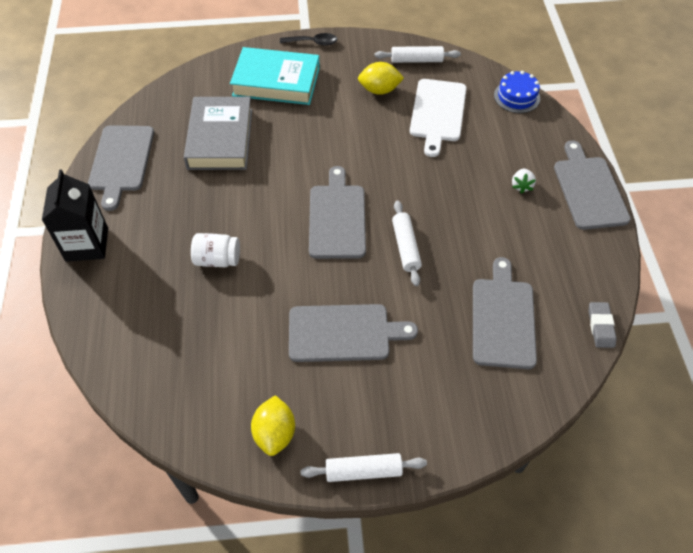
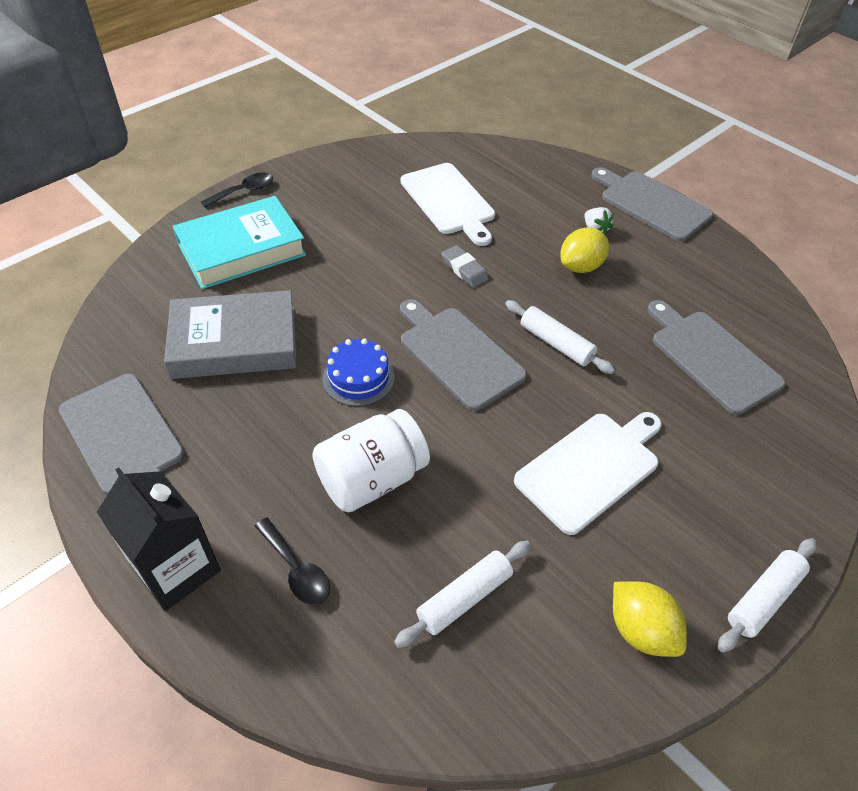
camera: 40 degrees left, 5 degrees down
(138, 281) = (296, 569): none -> black spoon
(217, 259) = (371, 479): white jar -> white jar, size x1.51
(220, 138) = (235, 342): grey book -> grey book turned 60 degrees counterclockwise
(344, 333) = (591, 468): grey cutting board -> white cutting board
(379, 90) = (367, 206): yellow lemon -> yellow lemon (580, 266)
(416, 60) = (375, 162): white rolling pin -> white rolling pin (464, 598)
(517, 97) = (505, 154): blue cake -> blue cake (358, 378)
(600, 326) = (789, 315): grey eraser -> grey eraser (464, 269)

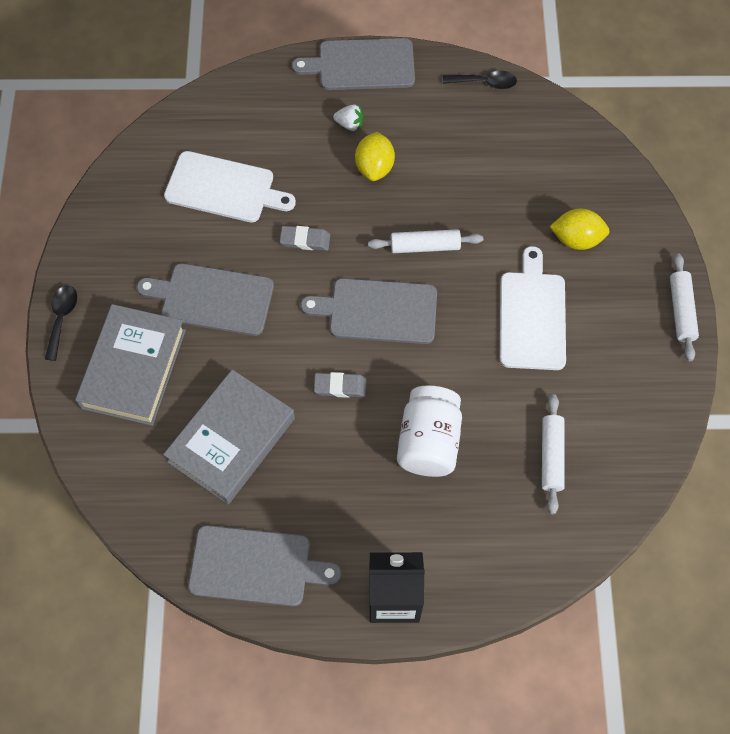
camera: 45 degrees left, 15 degrees up
(241, 249) = (134, 368): turquoise book -> grey book
(296, 569) = (454, 531): black spoon -> black spoon (485, 83)
(358, 378) = (340, 387): blue cake -> grey eraser
(640, 630) = (645, 386): yellow lemon -> yellow lemon (576, 239)
(711, 358) = (520, 171): grey cutting board -> grey cutting board (212, 299)

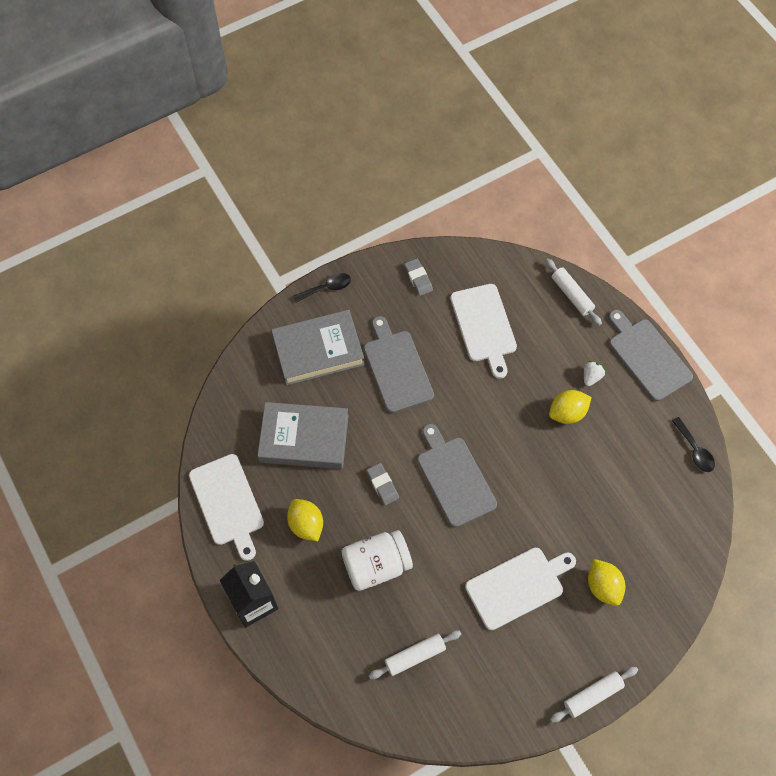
camera: 60 degrees right, 0 degrees up
(256, 566) = (227, 503): grey cutting board -> white cutting board
(305, 240) = (478, 400): grey eraser -> grey eraser (418, 278)
(336, 491) = (306, 524): none -> yellow lemon
(349, 124) = (591, 377): white strawberry -> white strawberry turned 135 degrees counterclockwise
(425, 246) = (526, 482): white rolling pin -> white rolling pin (571, 295)

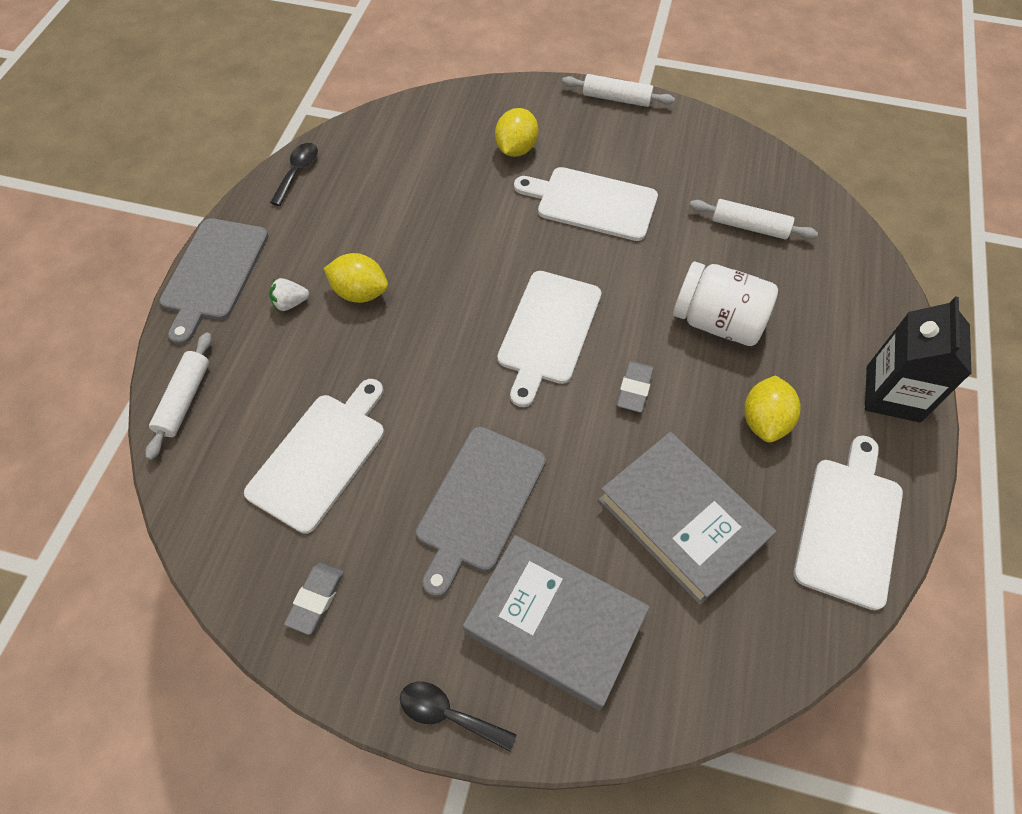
camera: 135 degrees left, 5 degrees down
(454, 478) = (548, 331): grey cutting board -> white cutting board

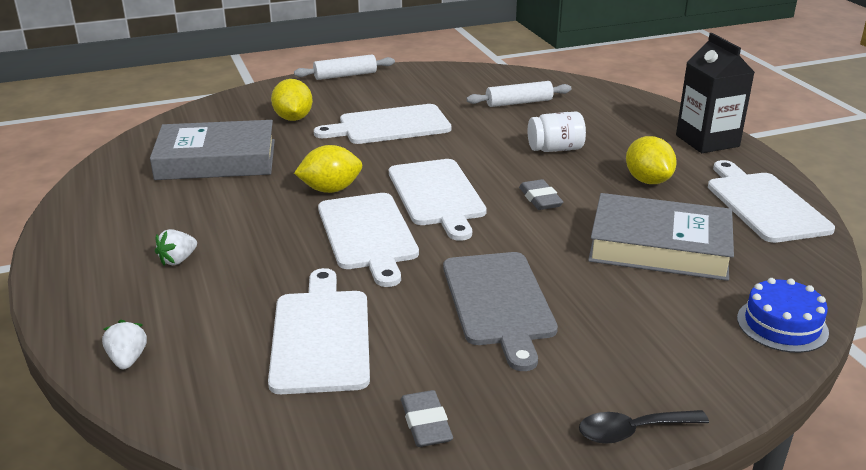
camera: 35 degrees left, 30 degrees down
(184, 399) = (128, 359): white rolling pin -> white strawberry
(213, 273) = (69, 271): grey cutting board -> none
(297, 172) = (95, 186): black spoon -> none
(360, 292) = (243, 231): yellow lemon -> yellow lemon (330, 189)
(449, 352) = (368, 234): none -> white cutting board
(555, 623) = (644, 338): grey book -> grey book (216, 159)
(690, 690) = (782, 325): none -> blue cake
(717, 322) = (555, 149): white jar -> white jar, size x0.66

